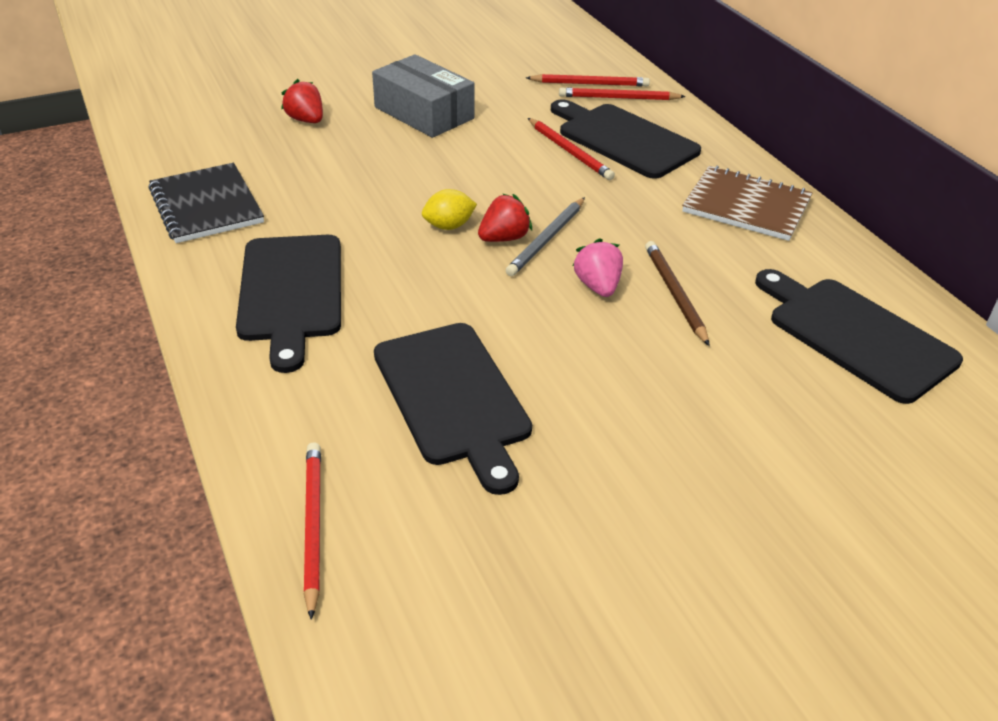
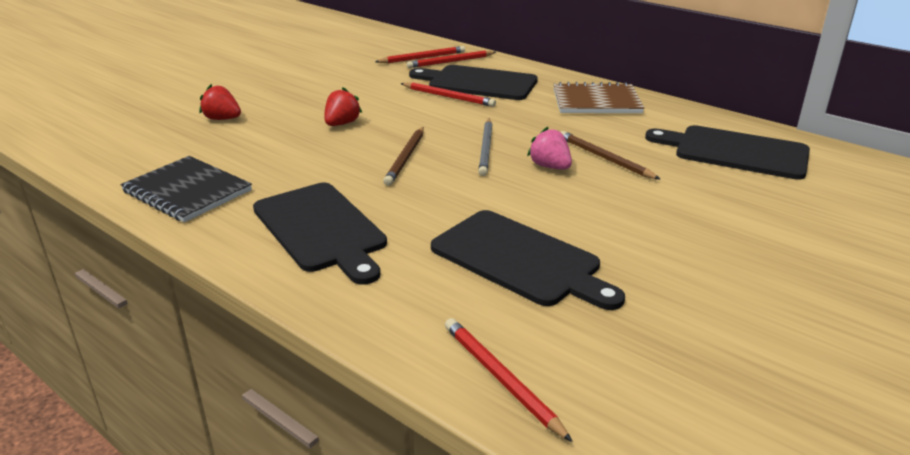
camera: 25 degrees left, 10 degrees down
(424, 113) = (316, 96): grey box -> none
(449, 226) = (406, 158): yellow lemon -> brown pencil
(504, 238) = (454, 155): red strawberry -> red strawberry (342, 124)

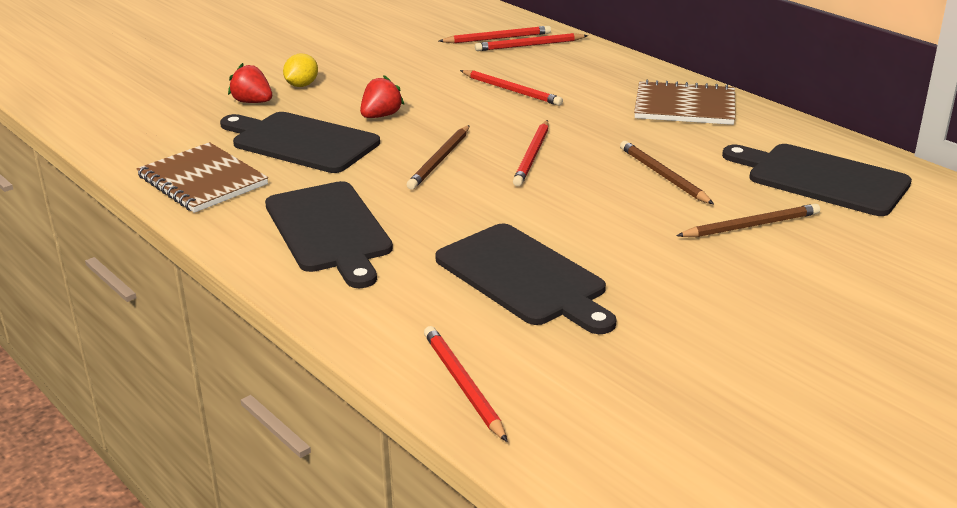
camera: 10 degrees right, 0 degrees up
(187, 191) = (202, 180): black notebook -> brown notebook
(264, 103) = (302, 85): none -> yellow lemon
(478, 83) = (552, 75): black cutting board -> black cutting board (301, 142)
(486, 149) = (532, 156): grey pencil -> red pencil
(550, 167) = (596, 181): pink strawberry -> none
(698, 195) = (751, 225): none -> brown pencil

